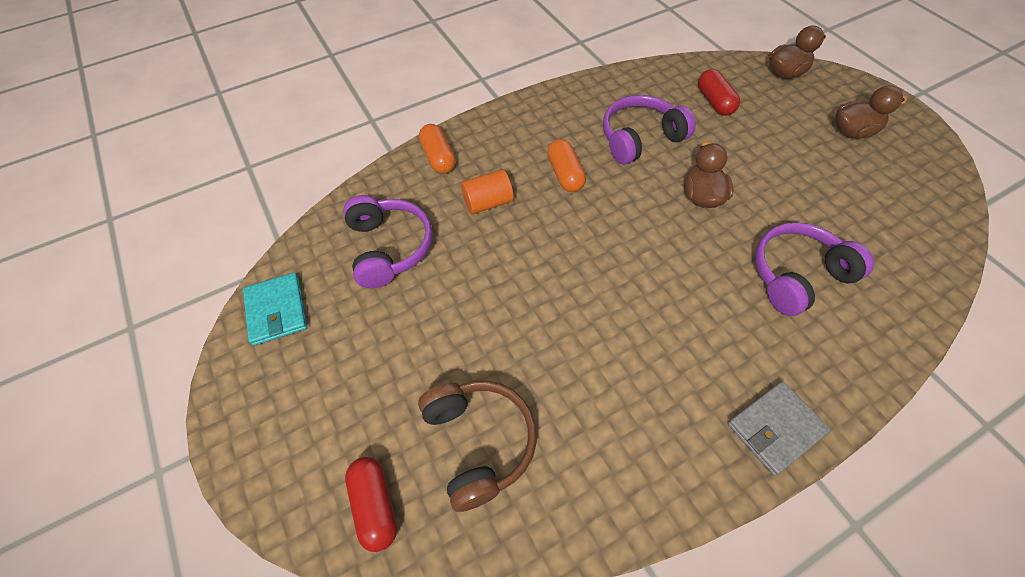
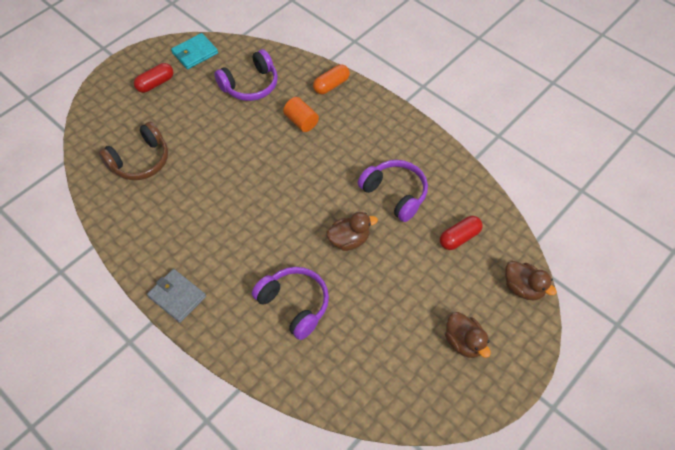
camera: 70 degrees right, 0 degrees up
(375, 505) = (101, 130): red capsule -> red capsule (155, 84)
(565, 174) = (341, 156): orange capsule -> none

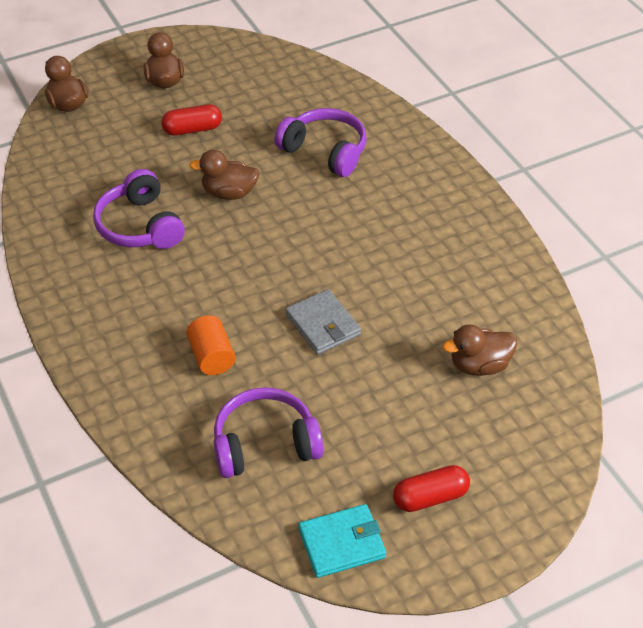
camera: 160 degrees left, 10 degrees down
(140, 161) = (479, 365): brown headphones -> brown duck
(177, 297) = (459, 191): grey wallet -> grey wallet (323, 324)
(294, 304) = (325, 151): purple headphones -> purple headphones turned 150 degrees clockwise
(331, 85) = (132, 403): orange capsule -> none
(459, 238) = (97, 162): red capsule -> red capsule (192, 129)

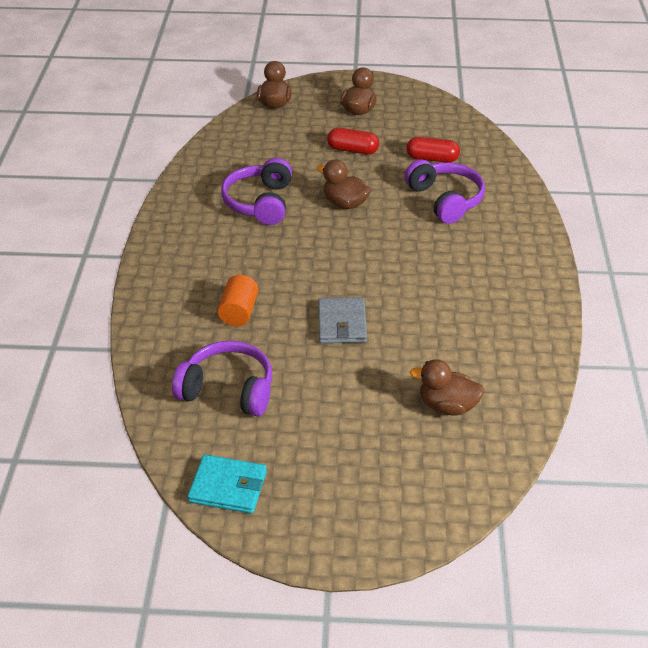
camera: 30 degrees right, 5 degrees down
(430, 497) = (325, 486): red capsule -> red capsule (432, 158)

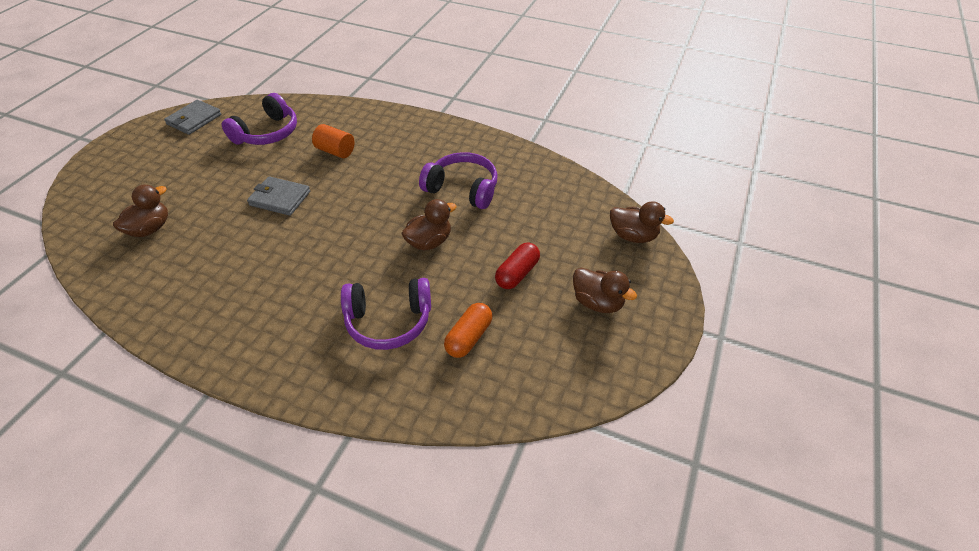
camera: 110 degrees right, 5 degrees up
(228, 487) = (194, 119): turquoise wallet -> grey wallet
(432, 158) = (469, 337): red capsule -> orange capsule

